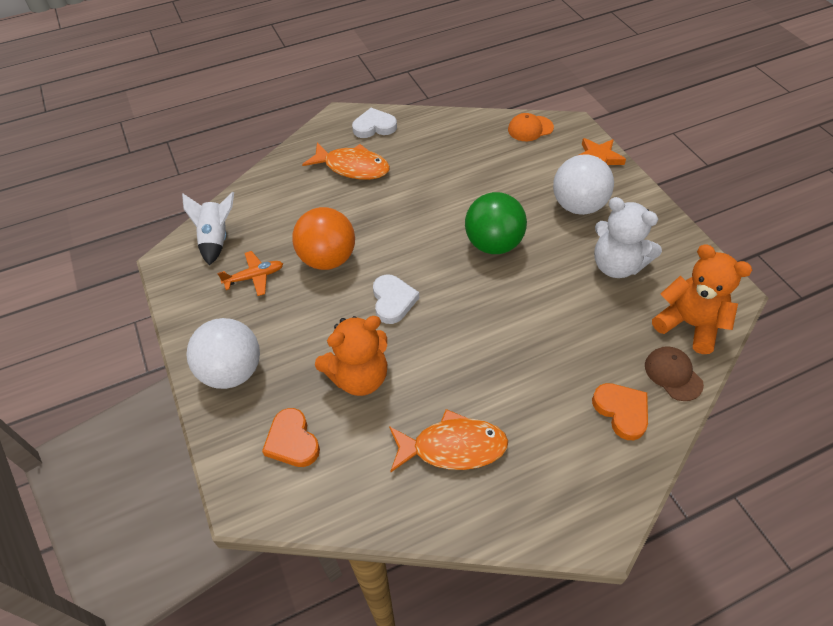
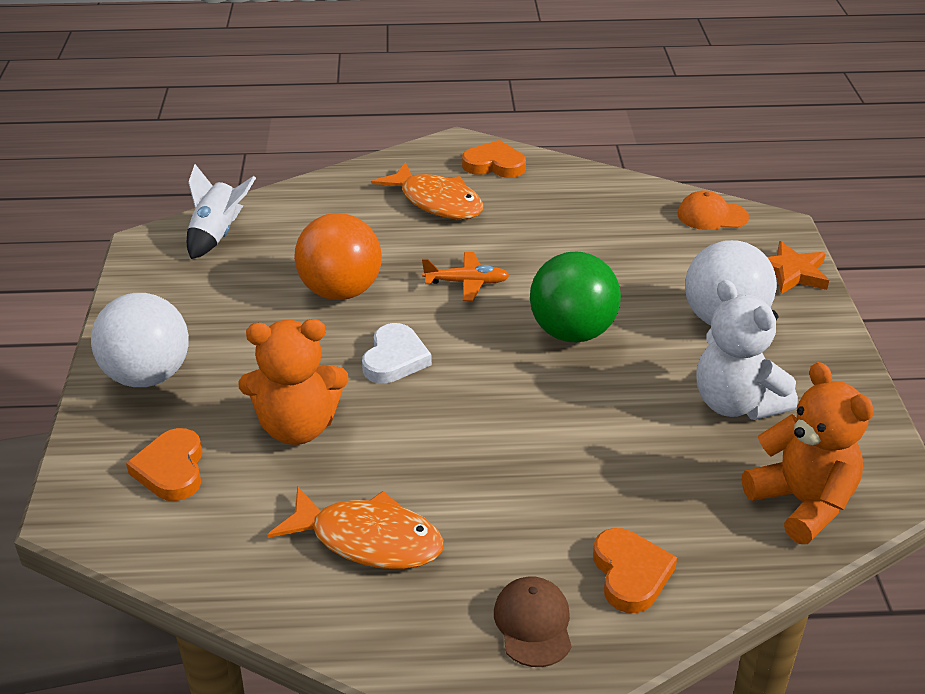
camera: 20 degrees right, 15 degrees down
(255, 277) = (238, 286): orange plane -> orange plane (467, 283)
(374, 127) = (494, 165): white heart -> orange heart
(673, 374) = (737, 554): brown cap -> brown cap (533, 624)

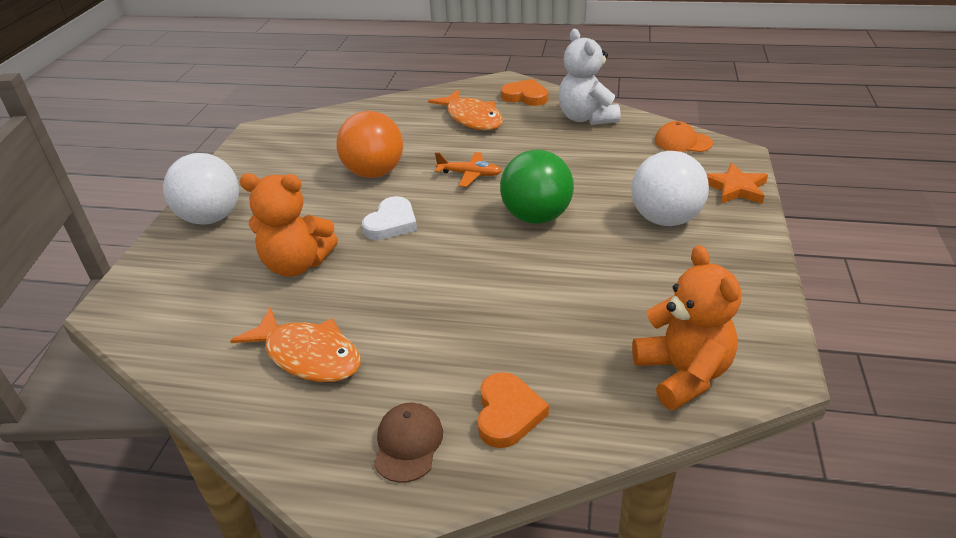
camera: 15 degrees right, 0 degrees up
(171, 469) = (192, 284): orange heart -> none
(217, 235) = (307, 129): white rocket -> none
(736, 404) = (652, 285): white teddy bear -> white teddy bear (586, 118)

